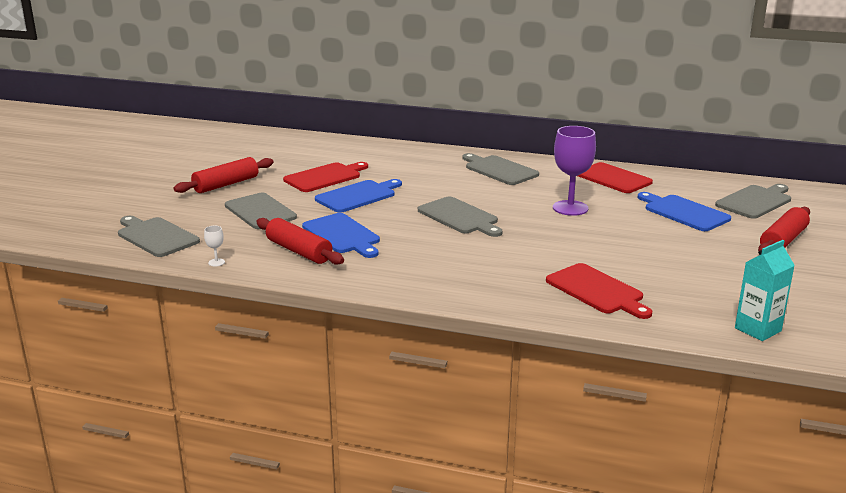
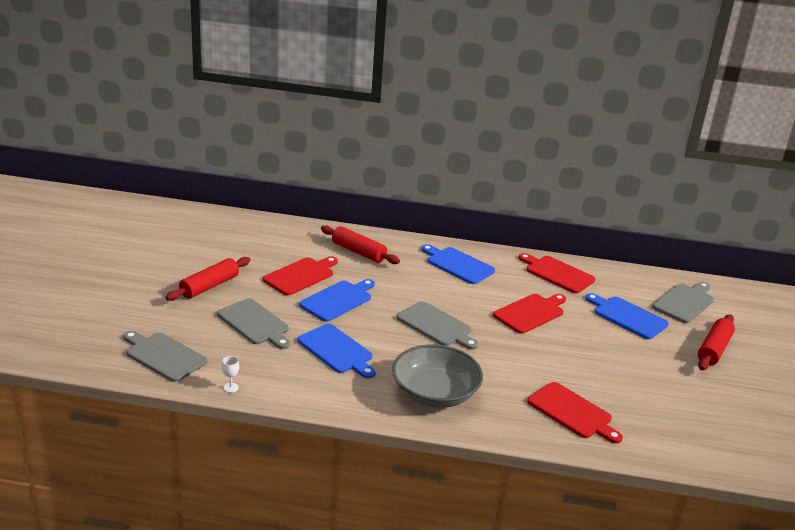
camera: 10 degrees left, 5 degrees up
(299, 251) = (302, 371): red rolling pin -> red rolling pin (358, 252)
(440, 271) = (435, 393): none -> grey bowl
(499, 170) = (458, 265): grey cutting board -> blue cutting board
(570, 208) = (530, 313): purple goblet -> red cutting board
(758, 329) = (708, 452): turquoise carton -> none

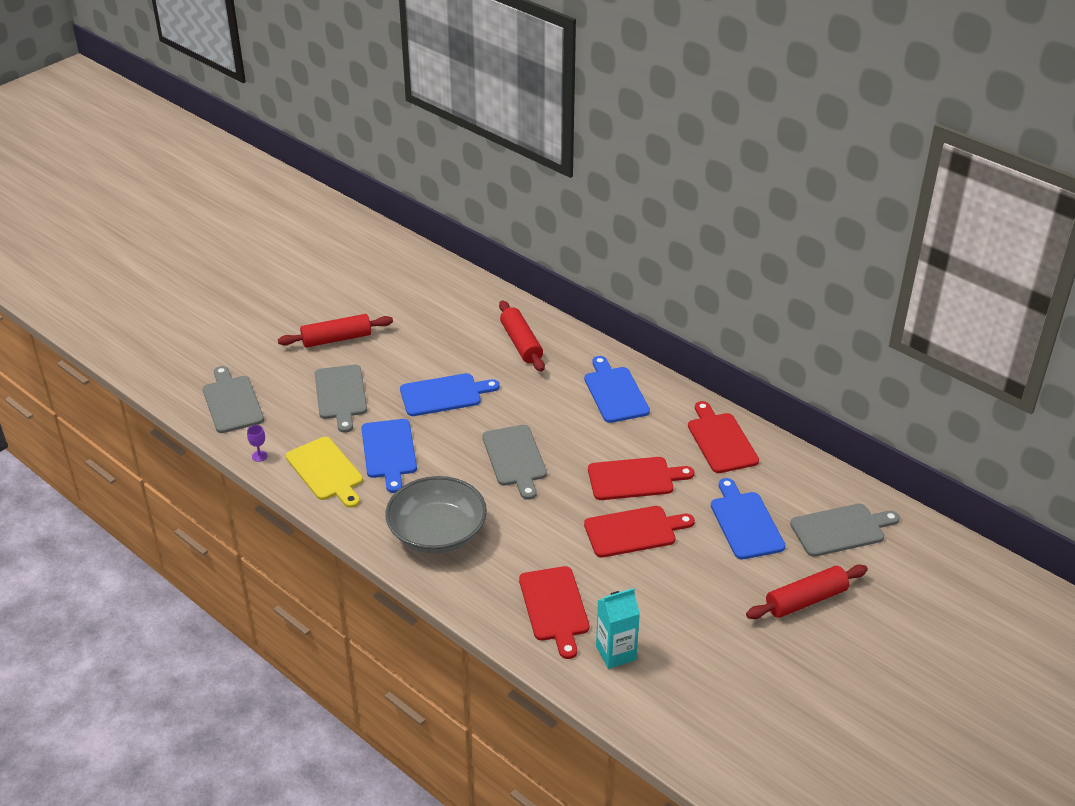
camera: 35 degrees right, 10 degrees up
(231, 387) = (259, 456): white goblet -> purple goblet
(300, 275) = (434, 354): red cutting board -> red cutting board (633, 531)
(300, 380) = (326, 471): none -> yellow cutting board
(644, 426) = (616, 653): none -> turquoise carton

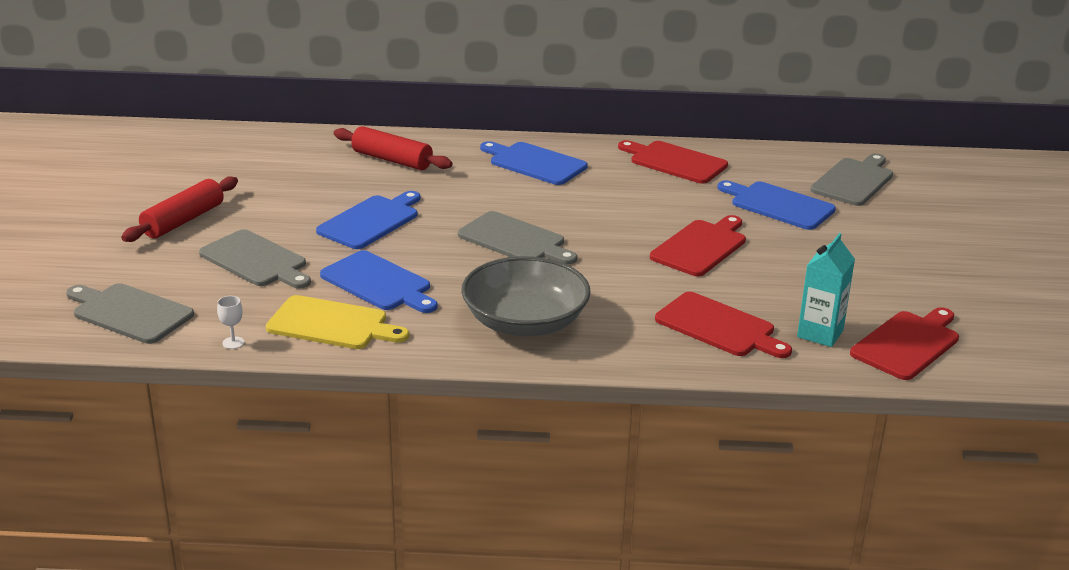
camera: 40 degrees left, 10 degrees down
(259, 456) = (233, 343): purple goblet -> white goblet
(634, 478) = (644, 212): red cutting board -> red cutting board (907, 344)
(806, 600) = (901, 233): red rolling pin -> none

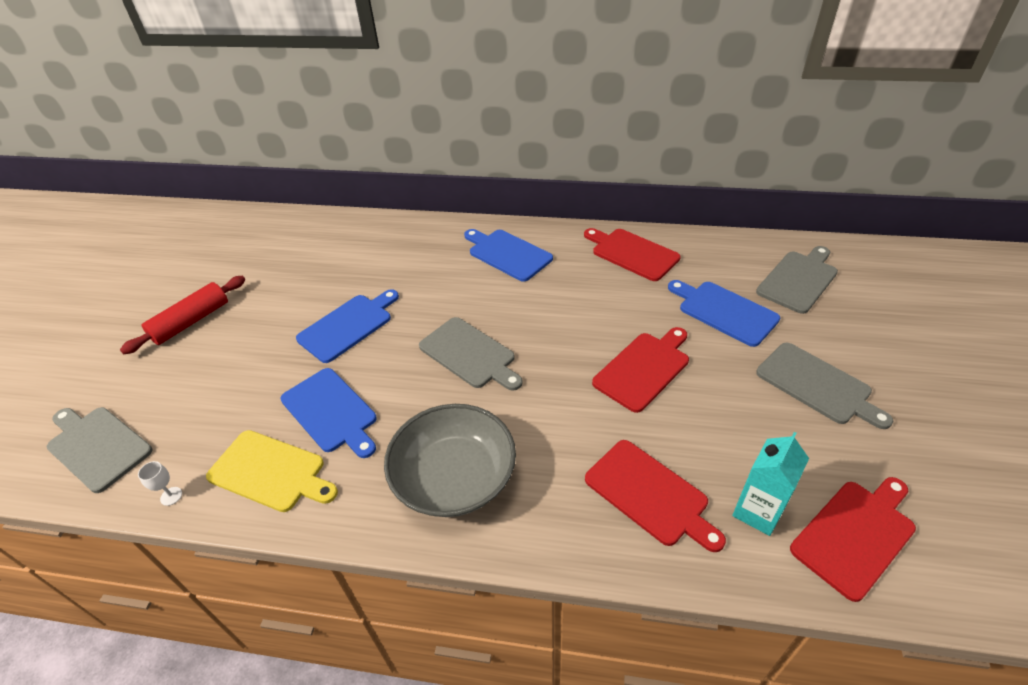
camera: 10 degrees right, 15 degrees up
(256, 260) = (233, 376): grey cutting board -> grey cutting board (817, 385)
(392, 160) = (387, 249): red rolling pin -> none

